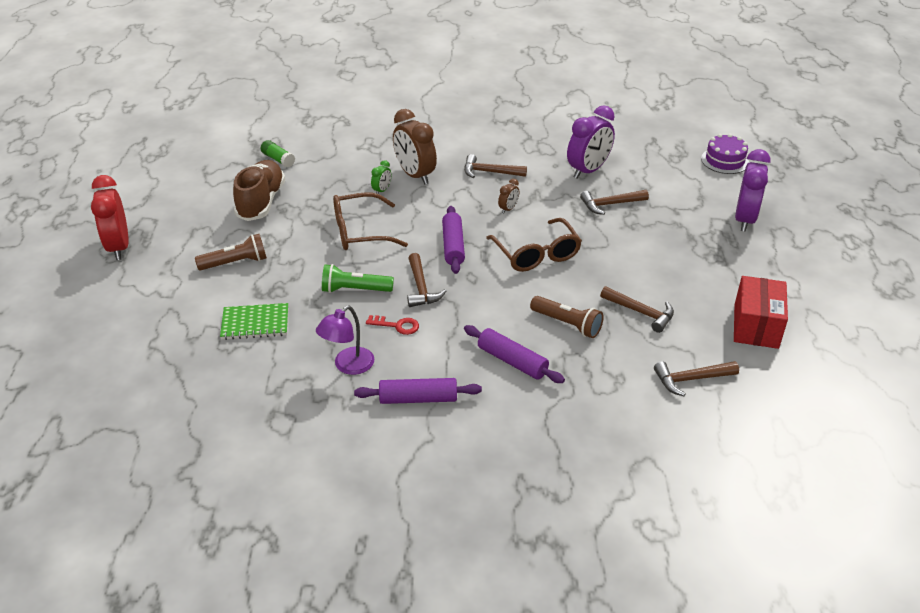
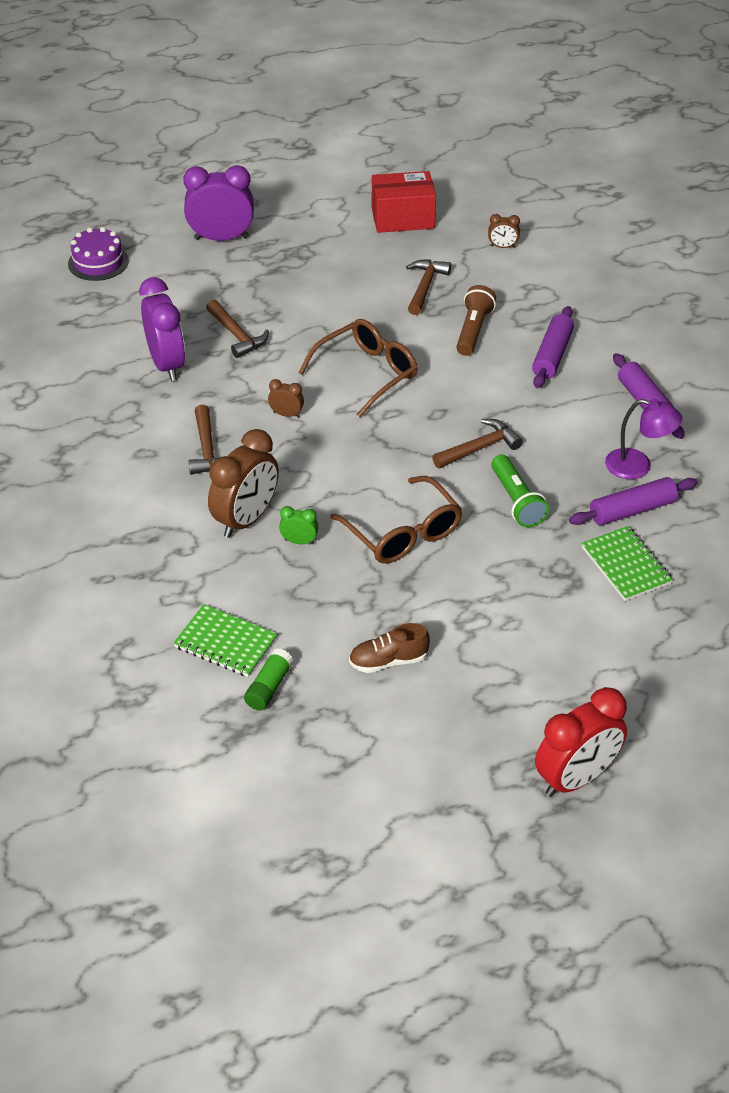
camera: 110 degrees left, 5 degrees up
(235, 263) = (533, 631): brown flashlight -> none
(261, 202) = (388, 661): brown shoe -> brown shoe, size x0.57
(321, 152) = (225, 643): none -> green notebook
(397, 325) = (554, 448): red key -> none
(453, 246) = (387, 442): purple rolling pin -> purple rolling pin (632, 510)
(588, 170) = (167, 364): purple clock -> purple clock turned 45 degrees clockwise
(691, 379) = (502, 247): brown hammer -> brown clock

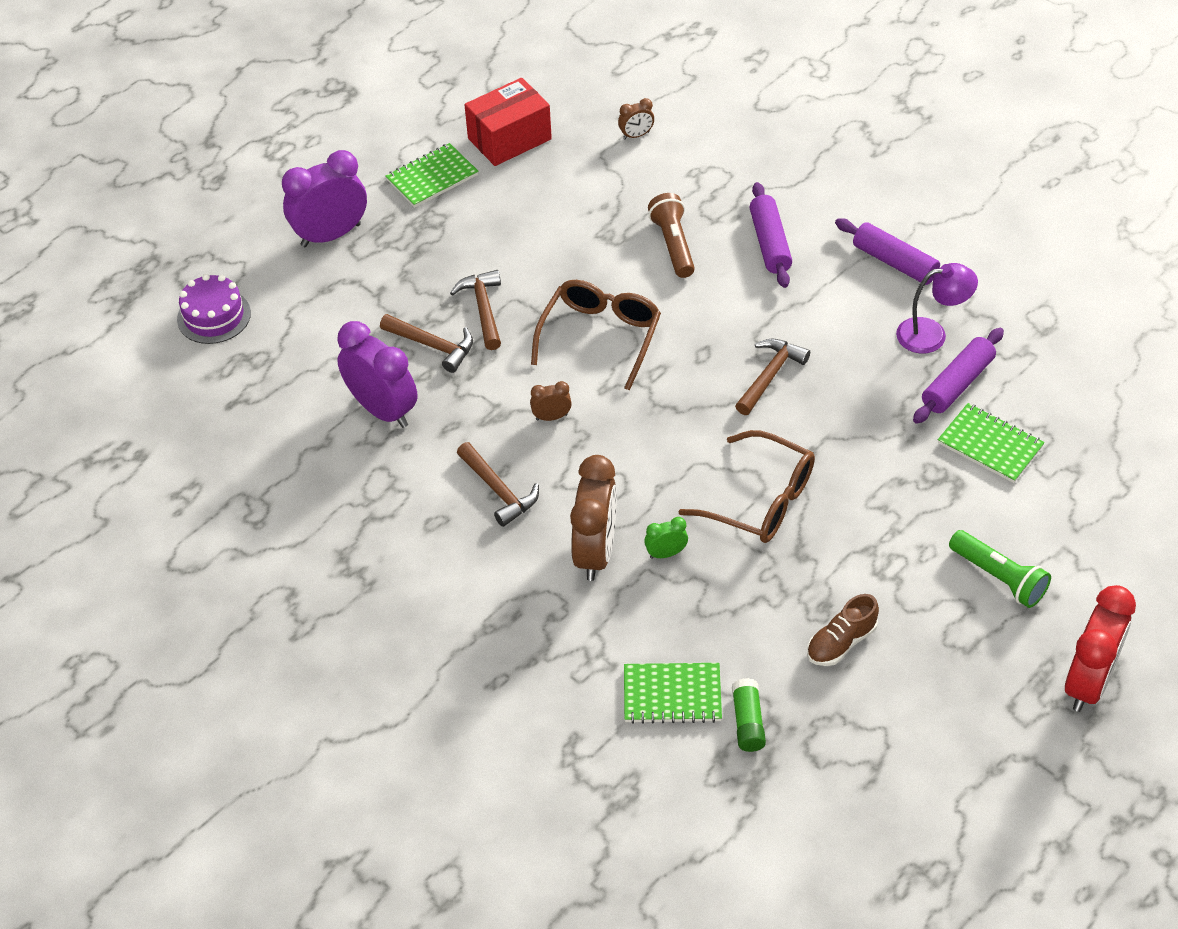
camera: 25 degrees left, 5 degrees up
(324, 225) = (432, 178): none -> green notebook
(425, 287) = (589, 212): brown hammer -> brown hammer (483, 309)
(516, 501) = (844, 419): green flashlight -> green flashlight (998, 577)

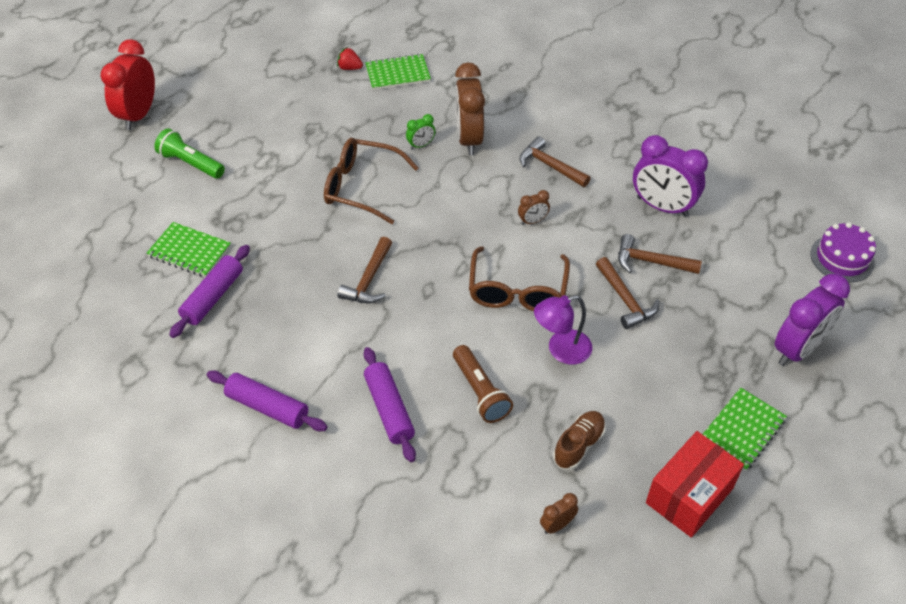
camera: 165 degrees right, 0 degrees up
(748, 722) = (349, 68): green glue stick -> red strawberry
(841, 642) = (296, 113): brown shoe -> brown shoe (578, 445)
(931, 334) = (233, 338): purple lamp -> purple lamp (561, 350)

